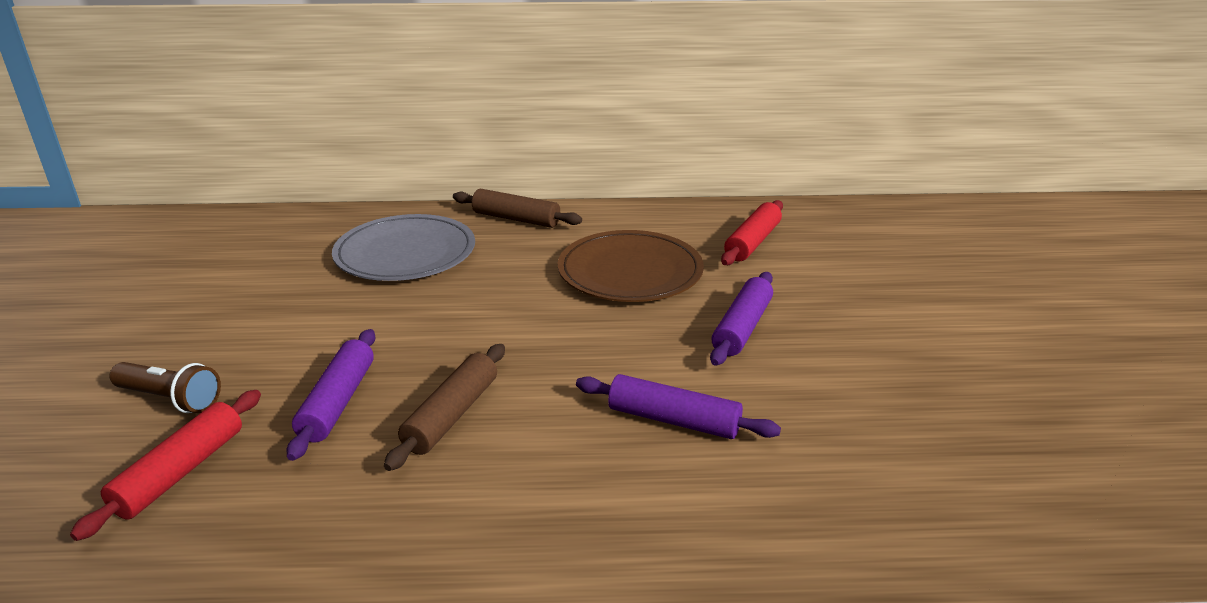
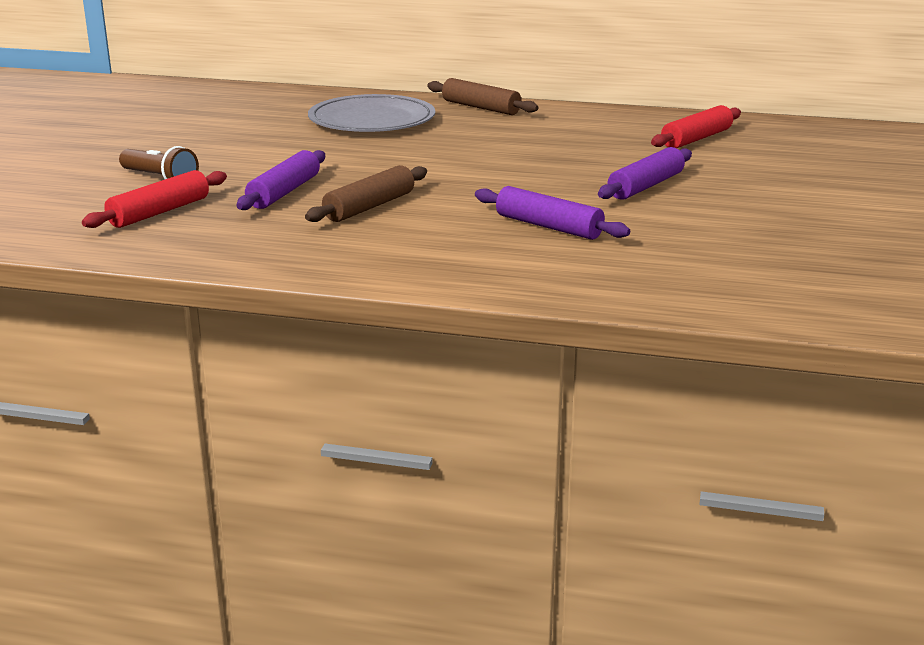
camera: 15 degrees right, 5 degrees down
(630, 271) = (566, 146): brown plate -> none

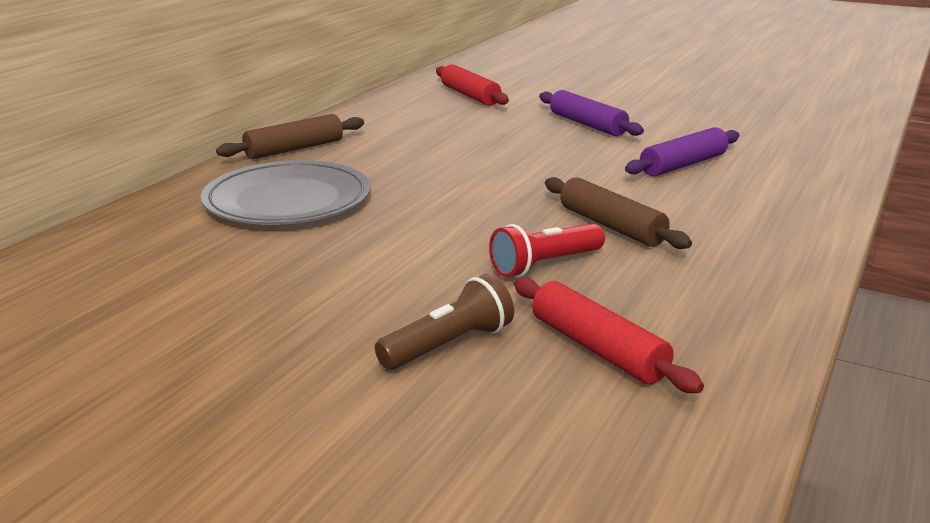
camera: 75 degrees left, 0 degrees up
(284, 192) = (544, 265): purple rolling pin -> red flashlight

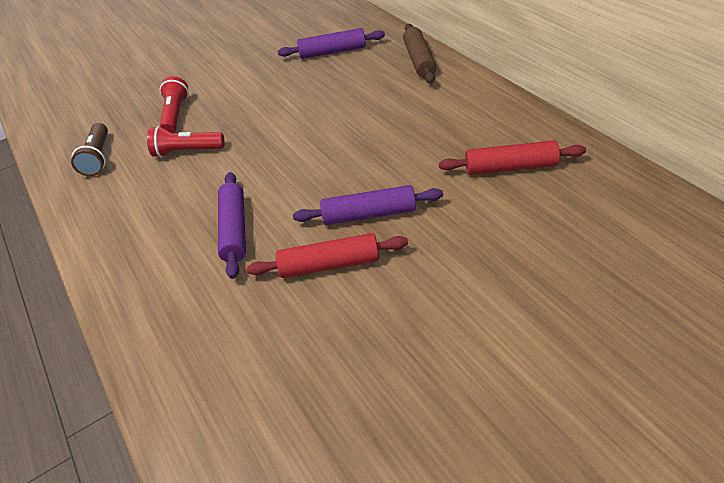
camera: 125 degrees right, 20 degrees up
(287, 200) = (332, 52): grey plate -> purple rolling pin
(449, 345) = (149, 74): brown flashlight -> brown flashlight (98, 158)
(597, 349) = (103, 108): red rolling pin -> red rolling pin (329, 264)
(611, 226) = (187, 151): brown rolling pin -> red flashlight

